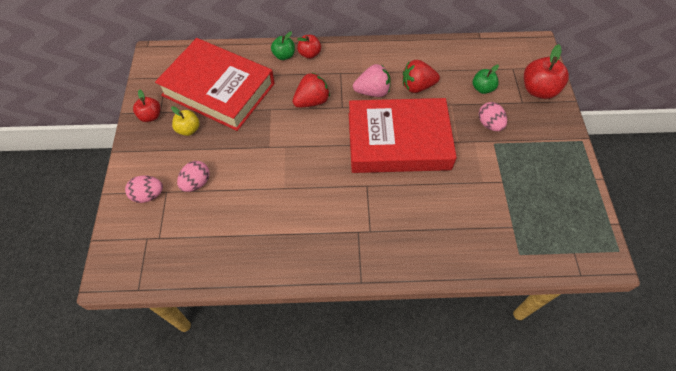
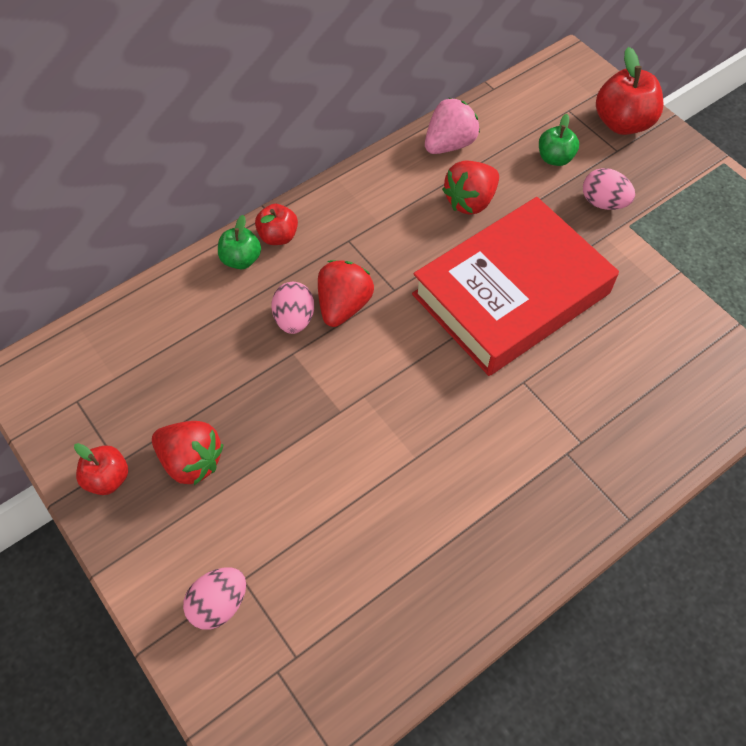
camera: 35 degrees left, 0 degrees up
(188, 129) = (191, 461): yellow apple -> red strawberry
(196, 183) = (279, 535): pink egg -> pink egg (294, 319)
(218, 89) = (183, 369): red book -> none
(372, 91) = (417, 243): pink strawberry -> pink strawberry (449, 144)

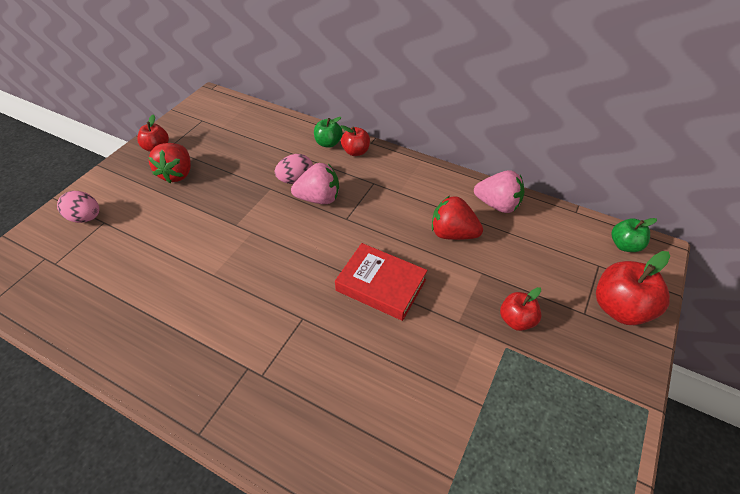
camera: 65 degrees right, 10 degrees down
(343, 306) = (319, 198): red strawberry -> pink strawberry
(511, 294) = (381, 285): red book -> red book, size x0.55
(555, 158) = (537, 271): green apple -> green apple (624, 245)
(603, 203) = (516, 320): pink egg -> red apple

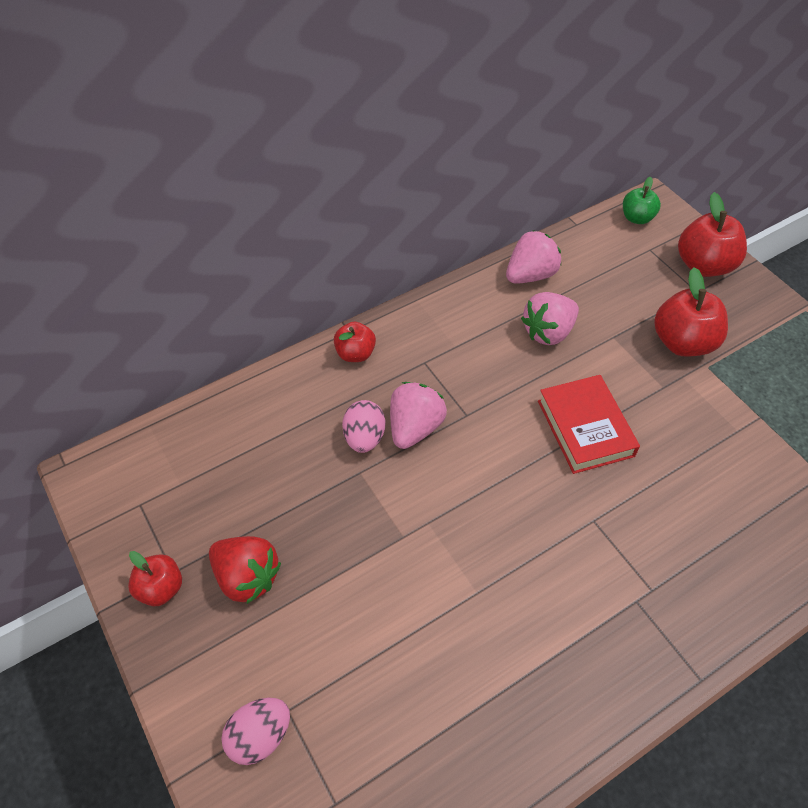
camera: 60 degrees left, 5 degrees up
(328, 143) = (317, 374): green apple -> none
(381, 285) = (585, 428): red book -> red book turned 75 degrees counterclockwise
(452, 233) = (548, 332): red strawberry -> pink strawberry
(516, 320) = (682, 342): red apple -> red apple, size x1.66

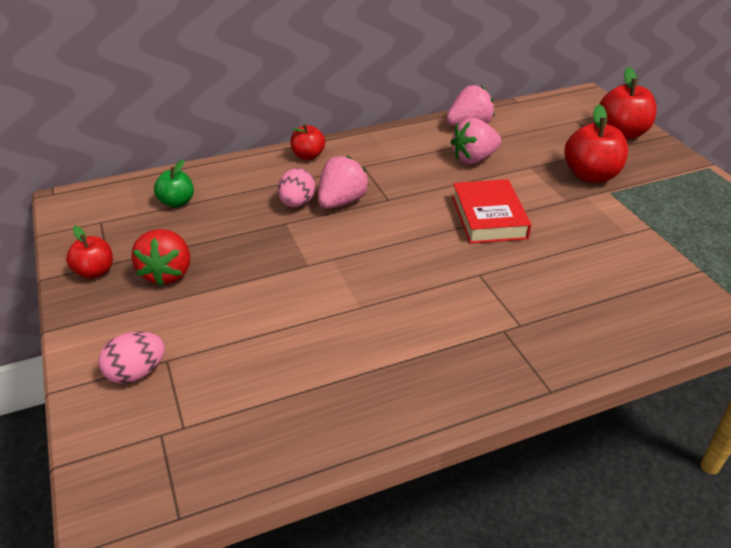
camera: 10 degrees right, 15 degrees down
(247, 577) = (167, 273): red strawberry -> red strawberry turned 45 degrees clockwise
(637, 218) = (570, 102): green apple -> green apple (177, 202)

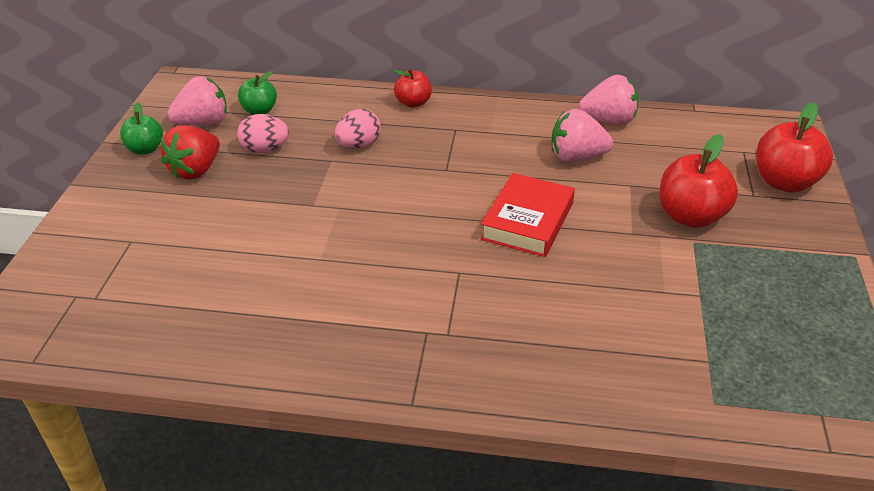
camera: 30 degrees right, 0 degrees up
(95, 271) = (145, 149): red apple -> green apple
(136, 373) = (101, 242): pink egg -> pink egg (265, 149)
(341, 202) = (399, 157): pink strawberry -> pink strawberry (203, 123)

